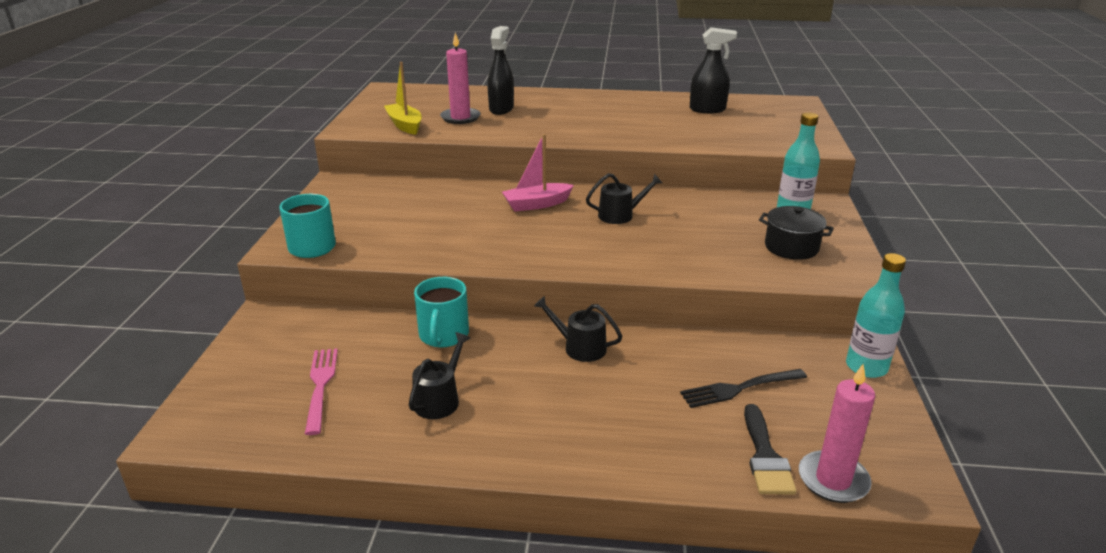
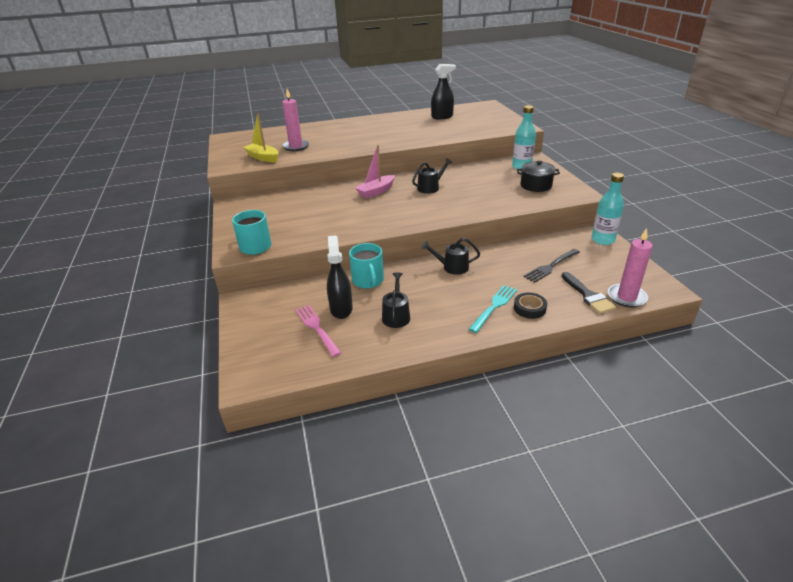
camera: 20 degrees left, 5 degrees up
(501, 109) = (317, 137): black spray bottle -> black spray bottle (341, 309)
(594, 429) = (494, 307): none -> turquoise fork
(648, 449) = (529, 308): none -> black tape

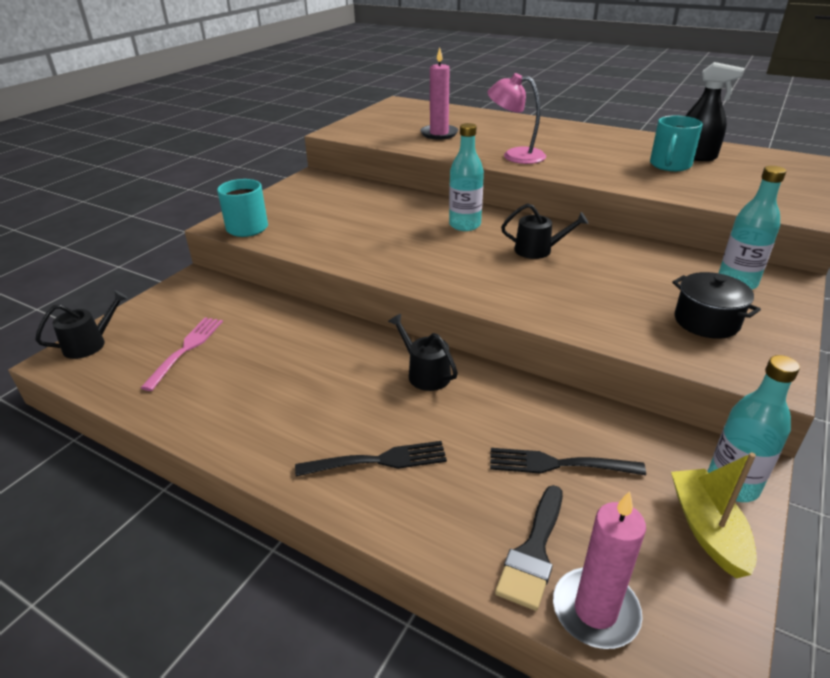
camera: 45 degrees right, 0 degrees up
(263, 158) = (385, 134): yellow boat -> yellow boat (707, 529)
(341, 309) = (238, 344): black spray bottle -> none
(362, 144) = (515, 155): none -> pink lamp
(368, 281) = (314, 330): turquoise mug -> turquoise mug (670, 165)
(376, 191) = (465, 225): pink boat -> turquoise bottle
(396, 316) = (265, 389): black watering can -> black watering can (89, 344)
(494, 307) = (377, 461): turquoise fork -> black fork
(529, 308) = (415, 500): black tape -> none

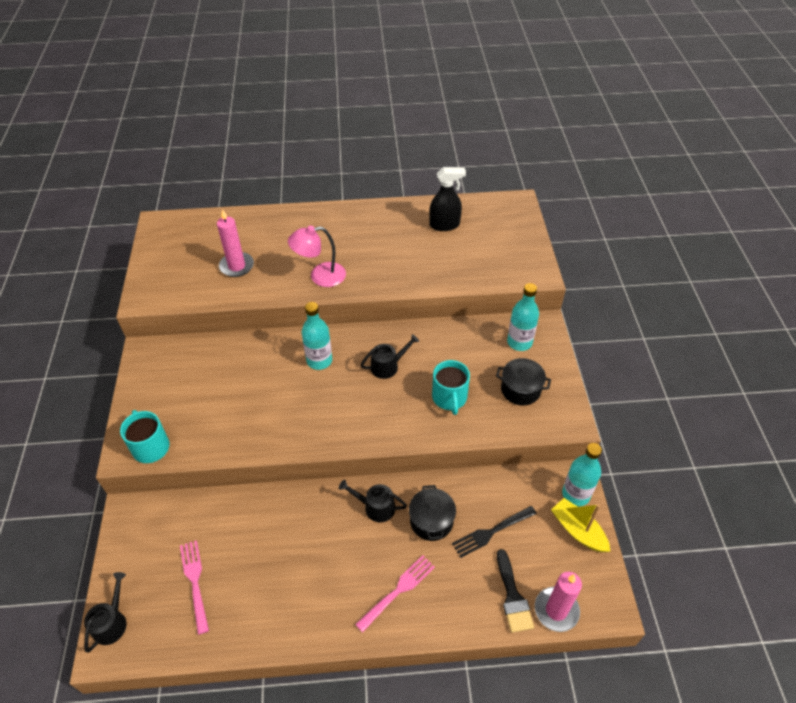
camera: 35 degrees left, 15 degrees up
(377, 461) = (398, 591): black fork -> pink fork
(482, 415) = (431, 521): none -> black pot
(670, 165) = (434, 245): turquoise mug -> turquoise mug (449, 398)

